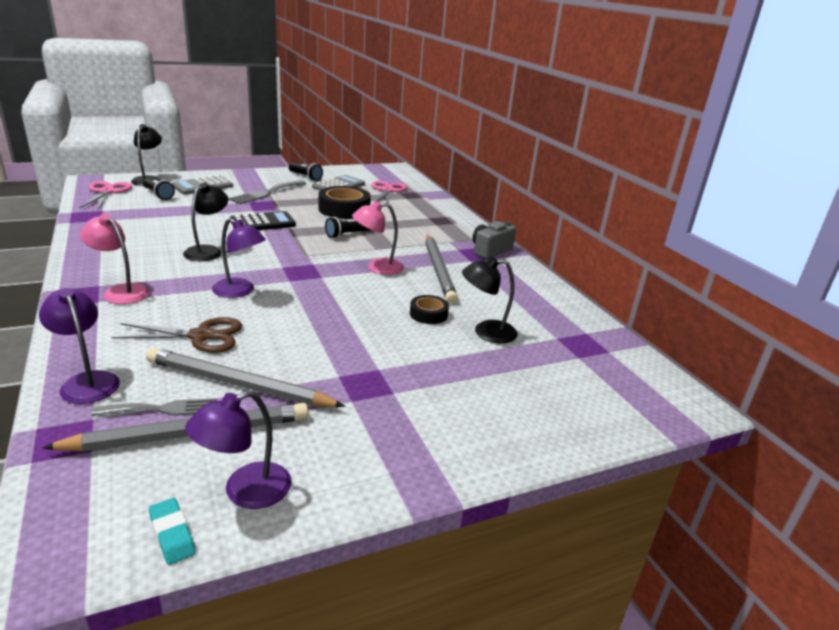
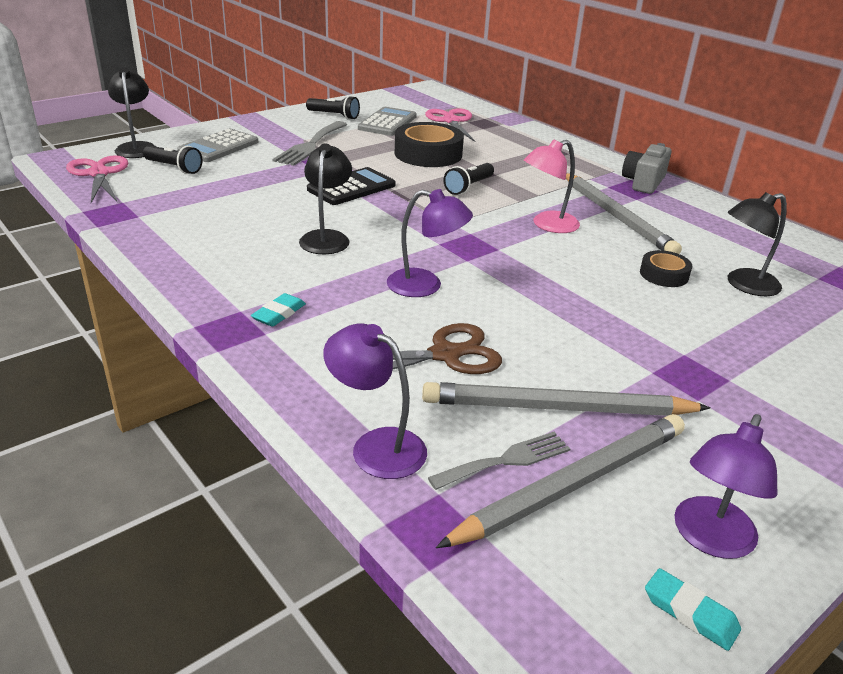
camera: 15 degrees left, 5 degrees up
(120, 291) = (279, 314): pink lamp -> turquoise eraser

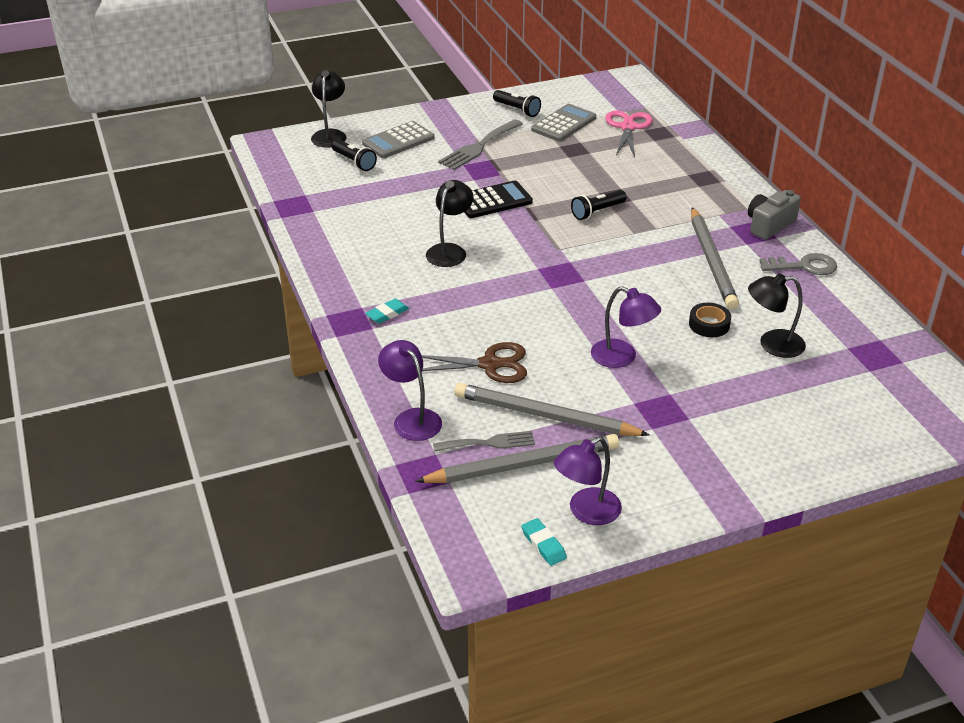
camera: 20 degrees right, 5 degrees up
(99, 174) = (293, 162): pink scissors -> none
(425, 286) = (505, 306): purple lamp -> purple lamp (622, 357)
(428, 154) = (581, 168): black tape -> none
(547, 225) = (642, 262): pink lamp -> none
(706, 211) = (804, 266): none -> grey key

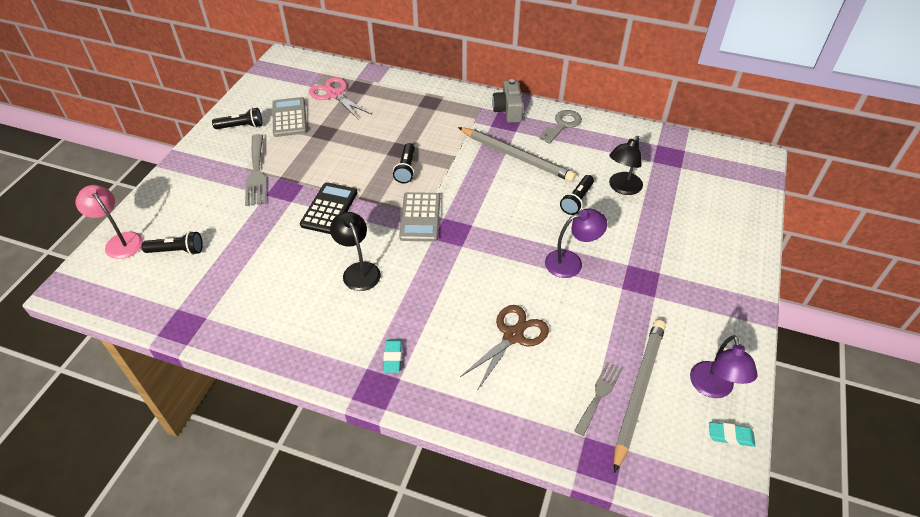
camera: 50 degrees left, 10 degrees up
(330, 135) = (120, 241): black lamp -> pink lamp
(398, 141) = (187, 208): grey calculator -> grey calculator (420, 217)
(411, 418) = (532, 425): purple lamp -> none
(545, 416) = (596, 343): grey pencil -> none
(709, 324) = (577, 200): black tape -> black flashlight

